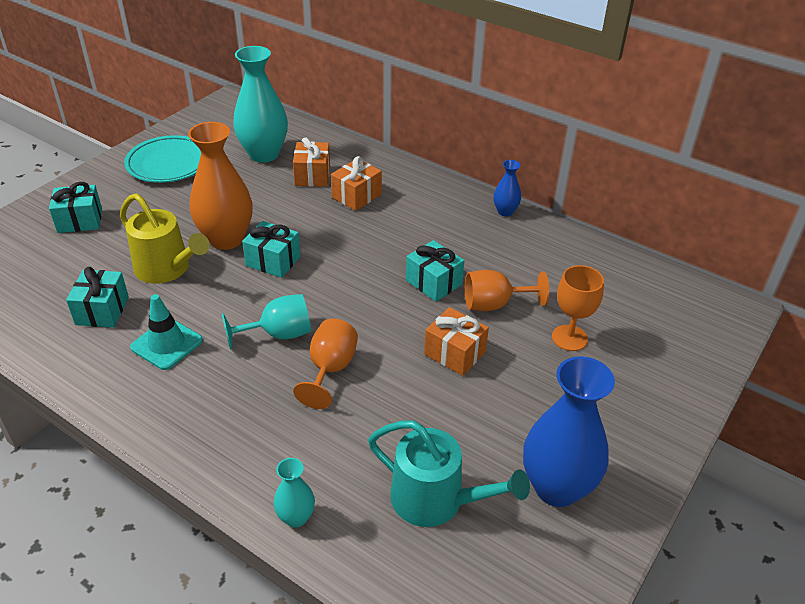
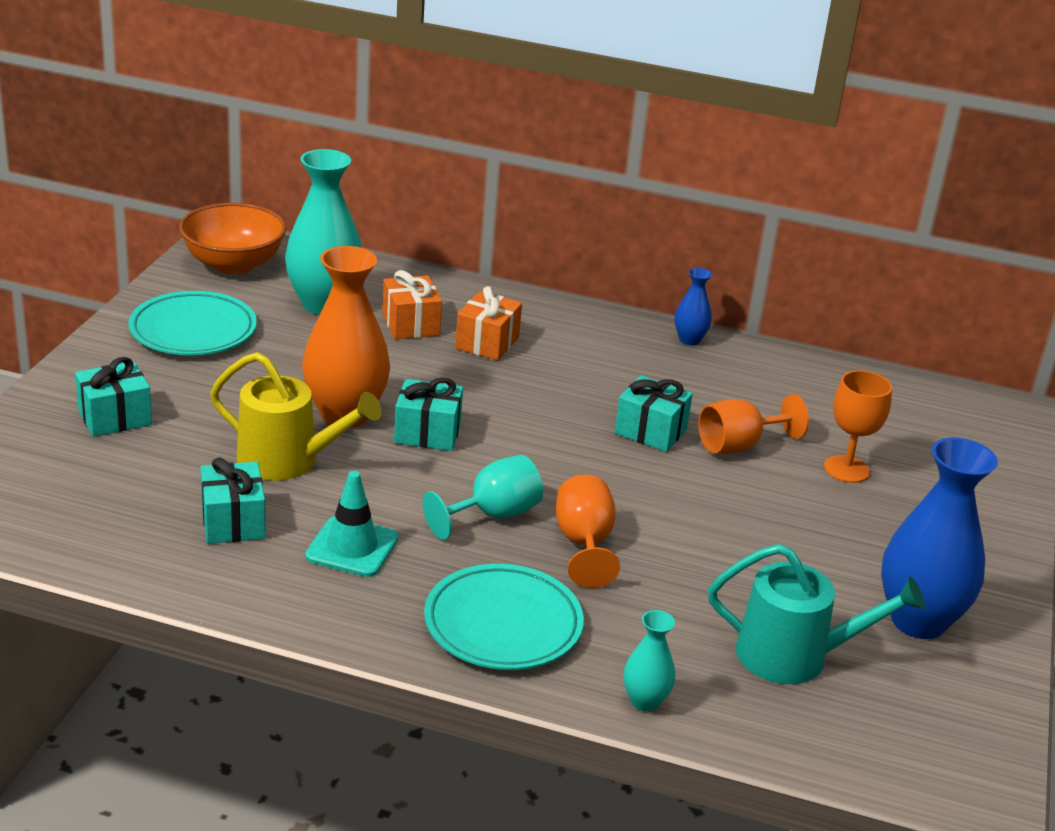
camera: 20 degrees left, 10 degrees down
(224, 119) = (233, 264): none -> orange bowl
(231, 427) = (503, 624): none -> turquoise plate
(454, 353) = (723, 504): orange gift -> none

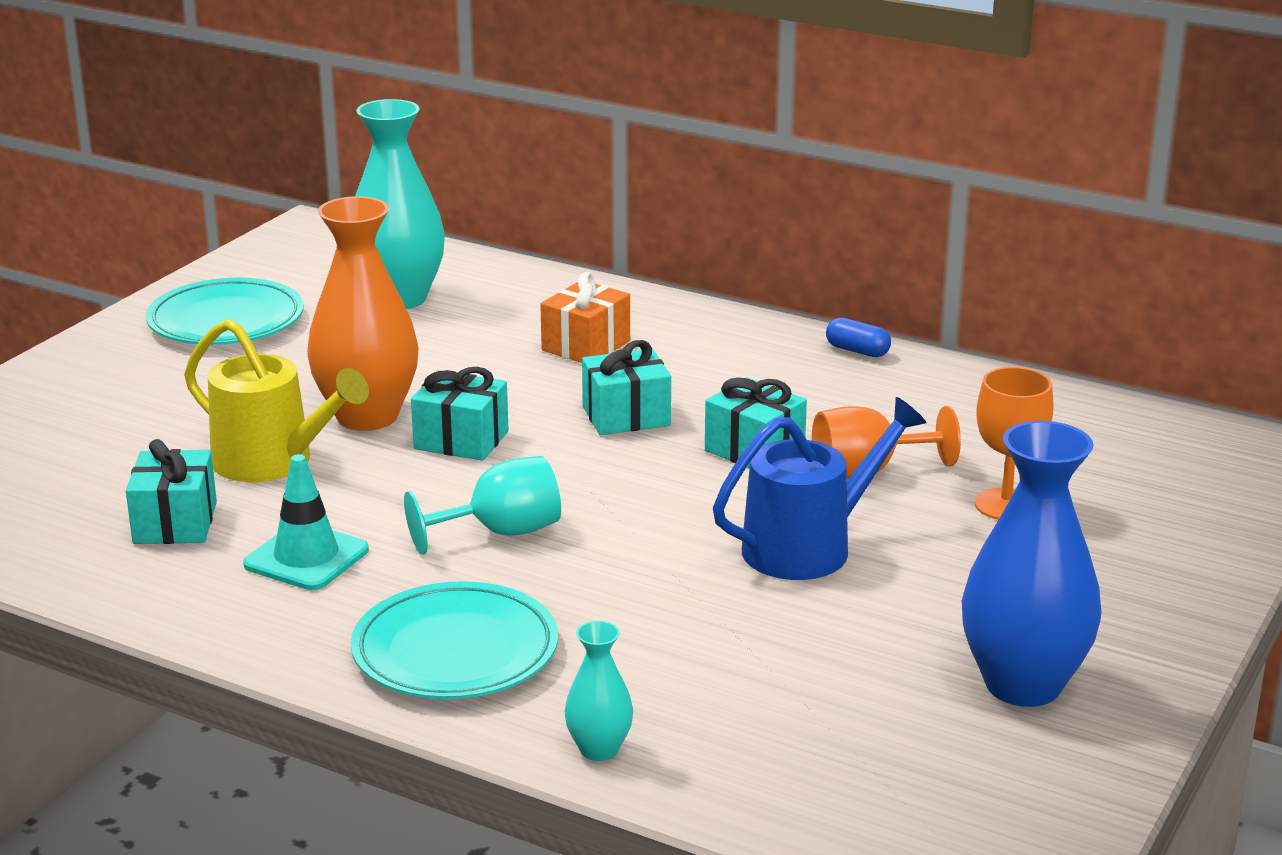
camera: 15 degrees right, 5 degrees down
(115, 417) = (89, 408): turquoise gift -> turquoise gift (626, 416)
(233, 264) = (309, 253): orange bowl -> none
(410, 324) = (497, 323): orange gift -> none
(584, 544) = (604, 570): orange goblet -> none
(689, 340) = (857, 351): blue vase -> blue capsule
(723, 514) = (808, 547): none -> blue watering can
(794, 656) = (827, 713): turquoise watering can -> none

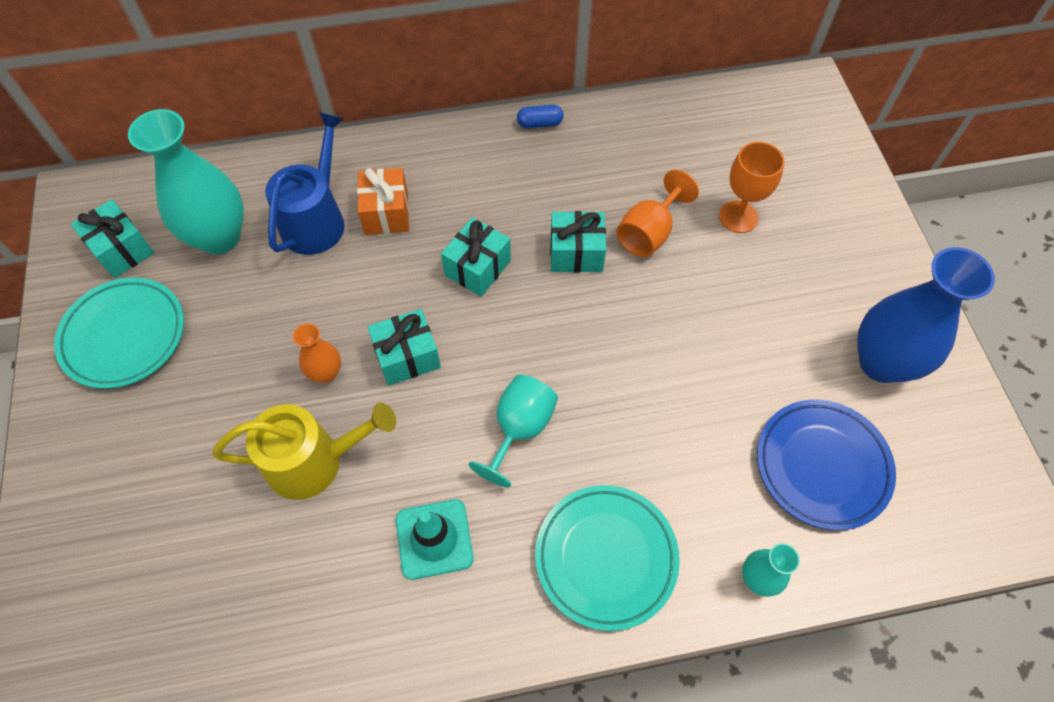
camera: 40 degrees left, 35 degrees up
(175, 523) = (317, 569): turquoise gift -> turquoise gift (122, 250)
(367, 416) = (326, 373): orange vase -> orange vase, size x0.48
(808, 547) = (685, 322): blue watering can -> blue watering can (316, 220)
(810, 717) = (822, 466): none -> blue plate

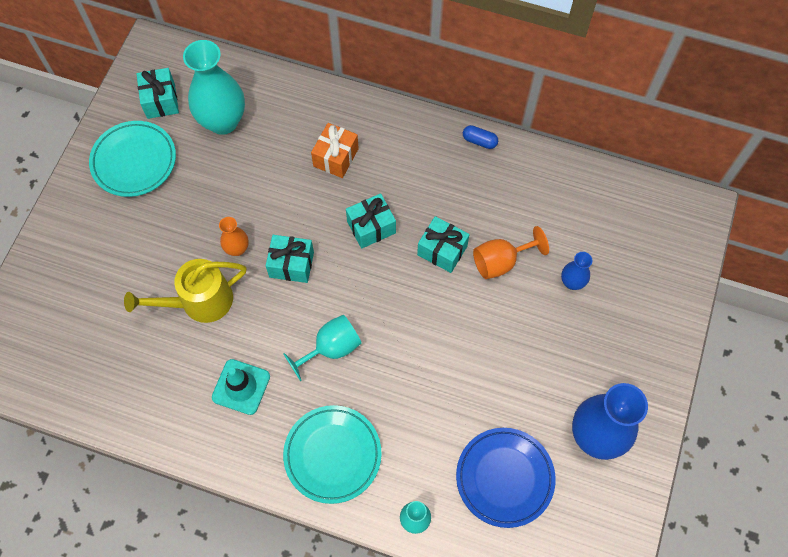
camera: 30 degrees right, 5 degrees up
(314, 461) = (200, 301): yellow watering can -> yellow watering can turned 135 degrees clockwise
(316, 220) = (289, 140): blue watering can -> none
(738, 217) = (572, 282): orange goblet -> blue vase

